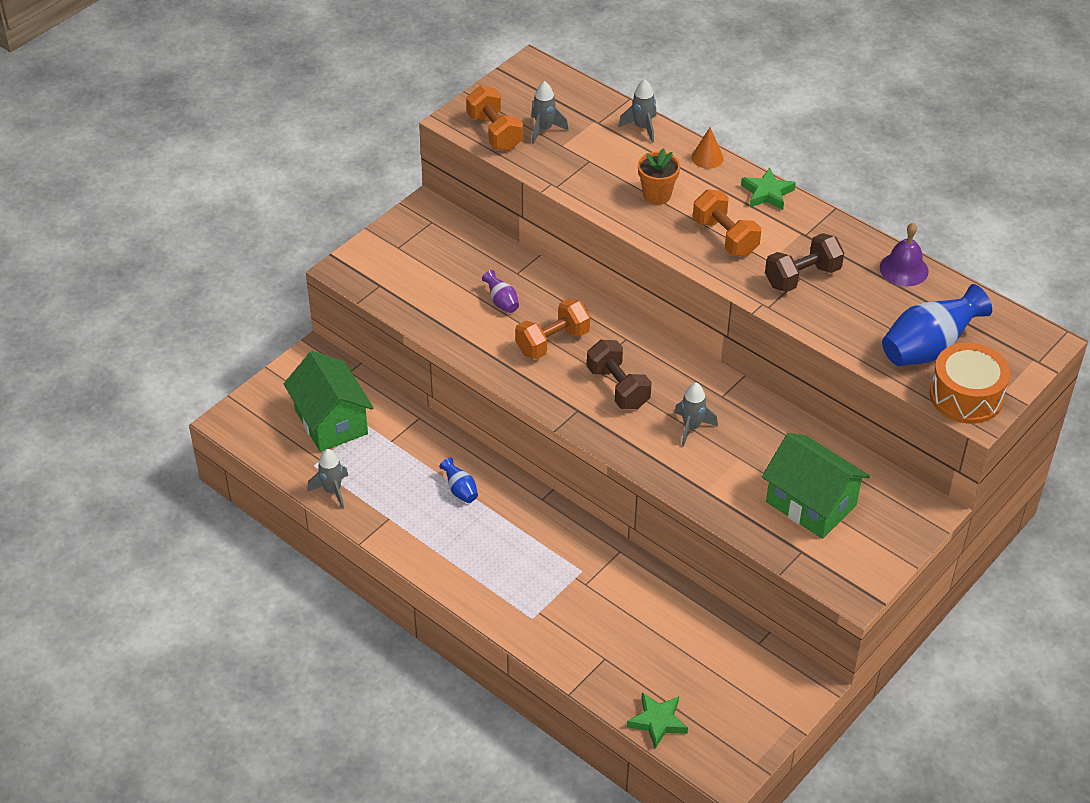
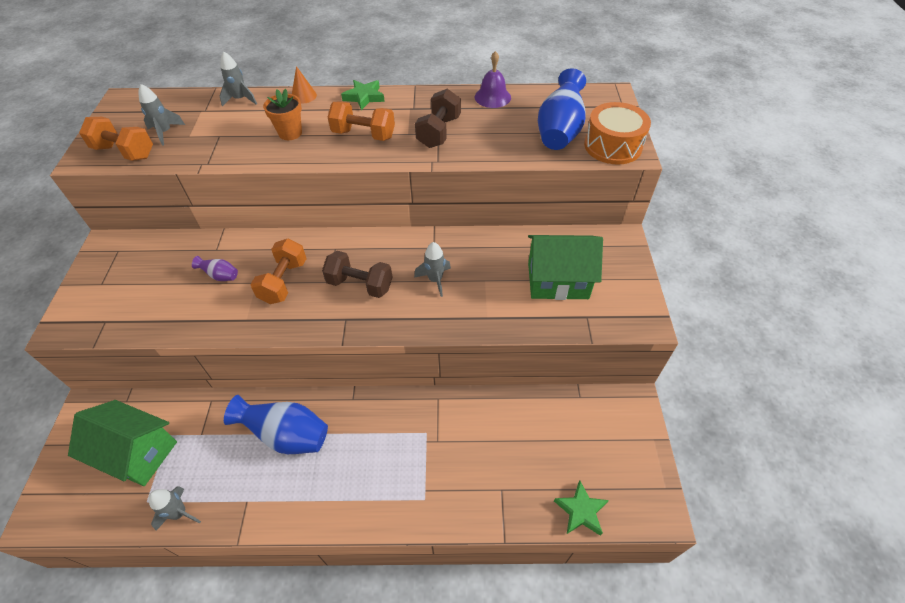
camera: 40 degrees left, 5 degrees up
(460, 490) = (287, 435): blue vase -> blue vase, size x2.14

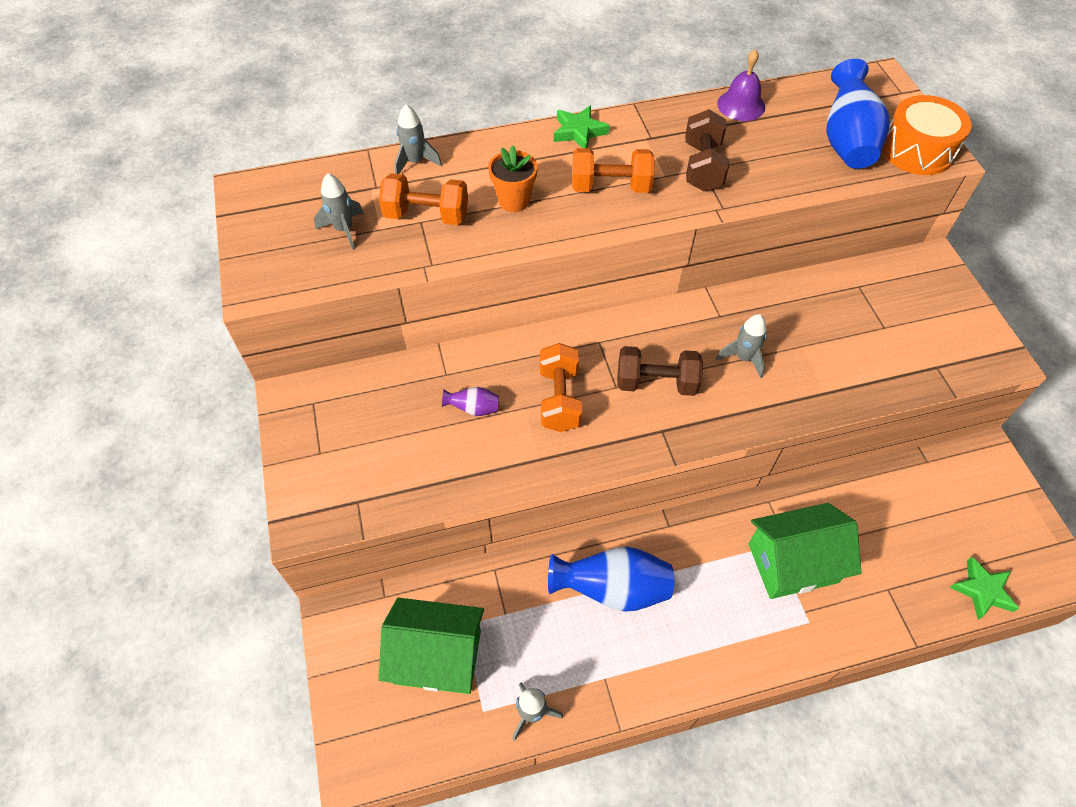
camera: 15 degrees left, 5 degrees up
(124, 152) = (307, 268): orange dumbbell -> orange dumbbell (426, 215)
(303, 96) = (498, 143): orange cone -> none
(558, 281) = (885, 329): green house -> green house (792, 563)

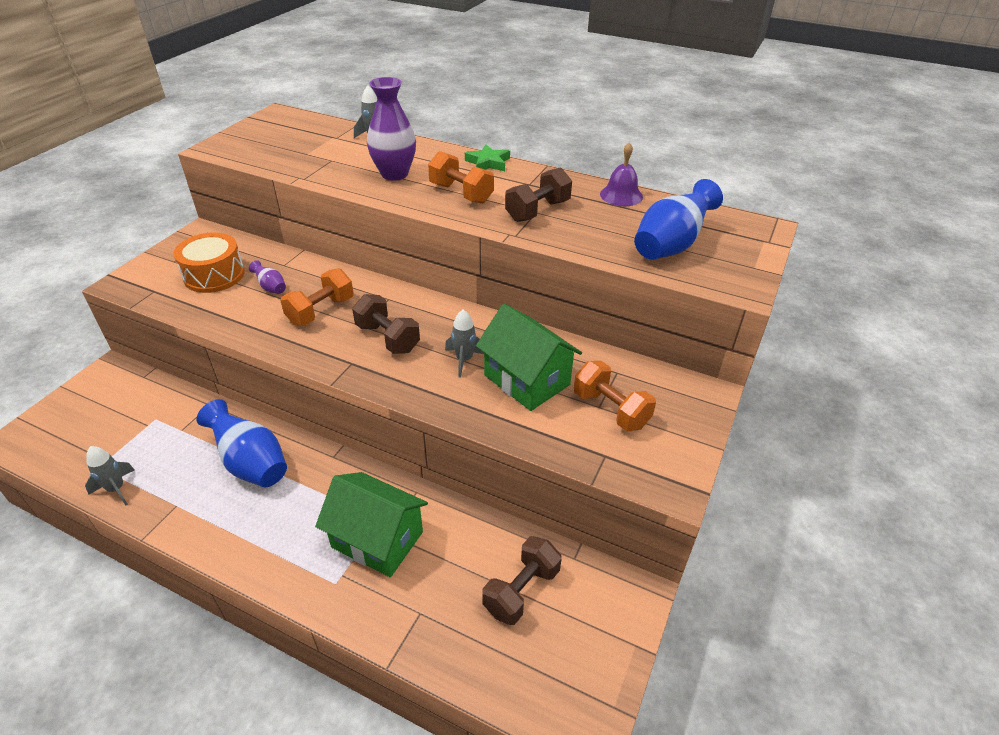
camera: 40 degrees right, 15 degrees down
(344, 229) = (290, 146): grey rocket -> none
(426, 215) = (339, 159): orange dumbbell -> orange dumbbell (611, 409)
(437, 657) = (121, 423): green house -> green house (526, 380)
(514, 201) = (394, 174): orange flower pot -> purple vase
(917, 150) = (724, 276): orange drum -> orange drum (214, 275)
(926, 514) = (521, 590): none -> brown dumbbell
(982, 590) = (493, 679): green star -> none

